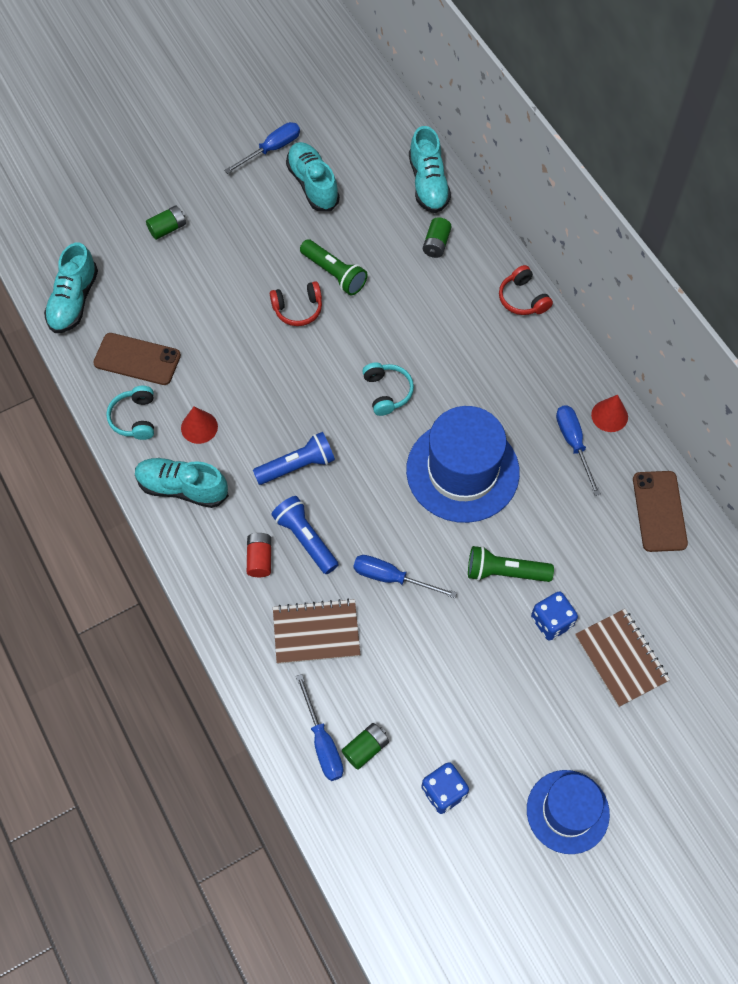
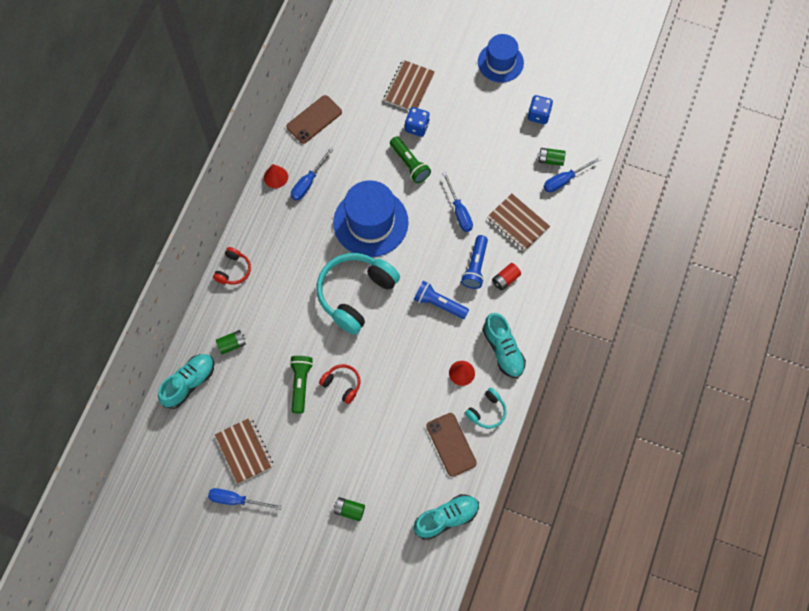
camera: 130 degrees left, 5 degrees up
(313, 184) = (244, 451): turquoise shoe -> brown notebook
(322, 742) = (565, 180): blue screwdriver -> blue screwdriver turned 150 degrees counterclockwise
(387, 392) = (355, 294): turquoise headphones -> turquoise headphones, size x2.10

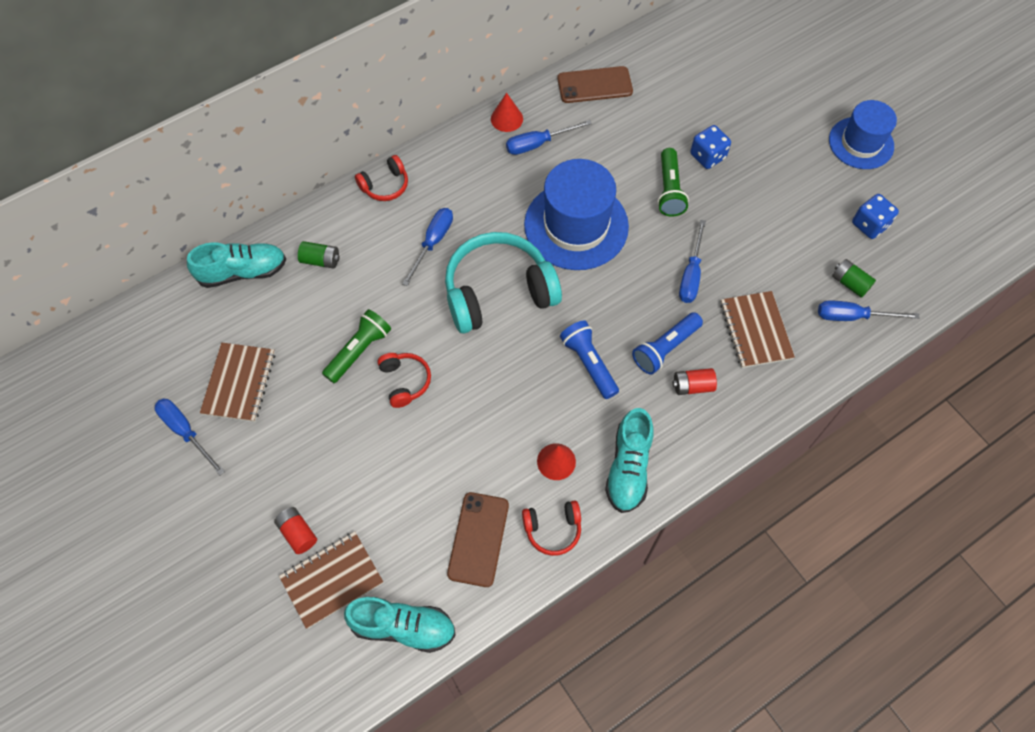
camera: 35 degrees right, 5 degrees down
(292, 288) = (433, 243): none -> blue screwdriver
(349, 510) = (298, 533): green battery -> red battery
(409, 87) = (729, 110): brown notebook -> brown notebook (332, 580)
(487, 412) = (552, 529): turquoise headphones -> red headphones

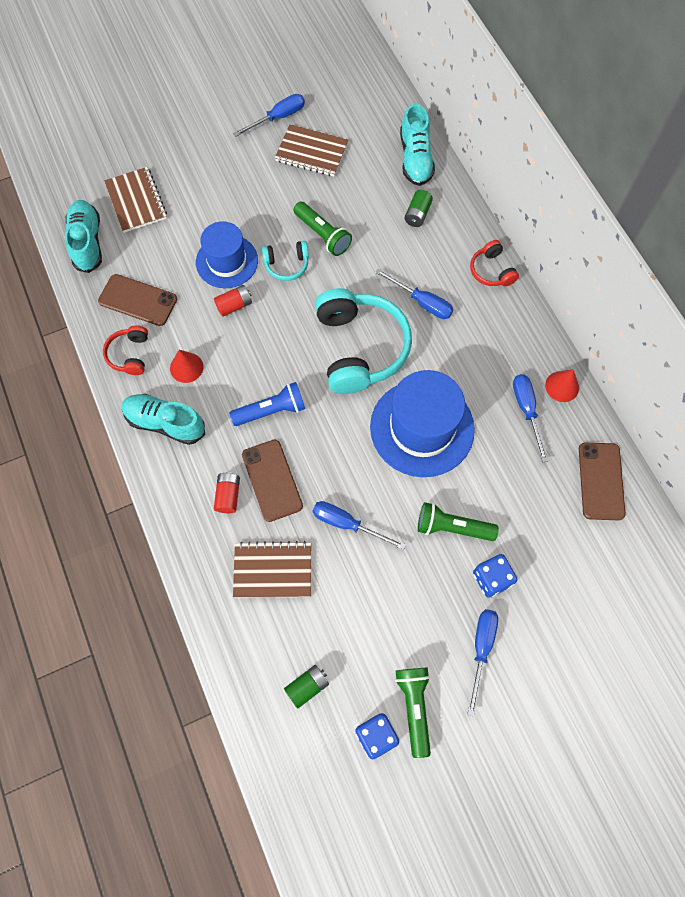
camera: 100 degrees right, 5 degrees up
(298, 533) = (178, 183): red battery -> red battery (234, 305)
(403, 627) = (87, 242): turquoise shoe -> turquoise shoe turned 150 degrees clockwise
(405, 381) = (287, 265): red headphones -> turquoise headphones
(665, 348) = (272, 480): blue flashlight -> brown phone
(836, 200) = (414, 707): none -> green flashlight
(853, 316) = (268, 676): blue screwdriver -> blue screwdriver (481, 649)
(861, 143) = (491, 766): blue hat -> blue hat (227, 261)

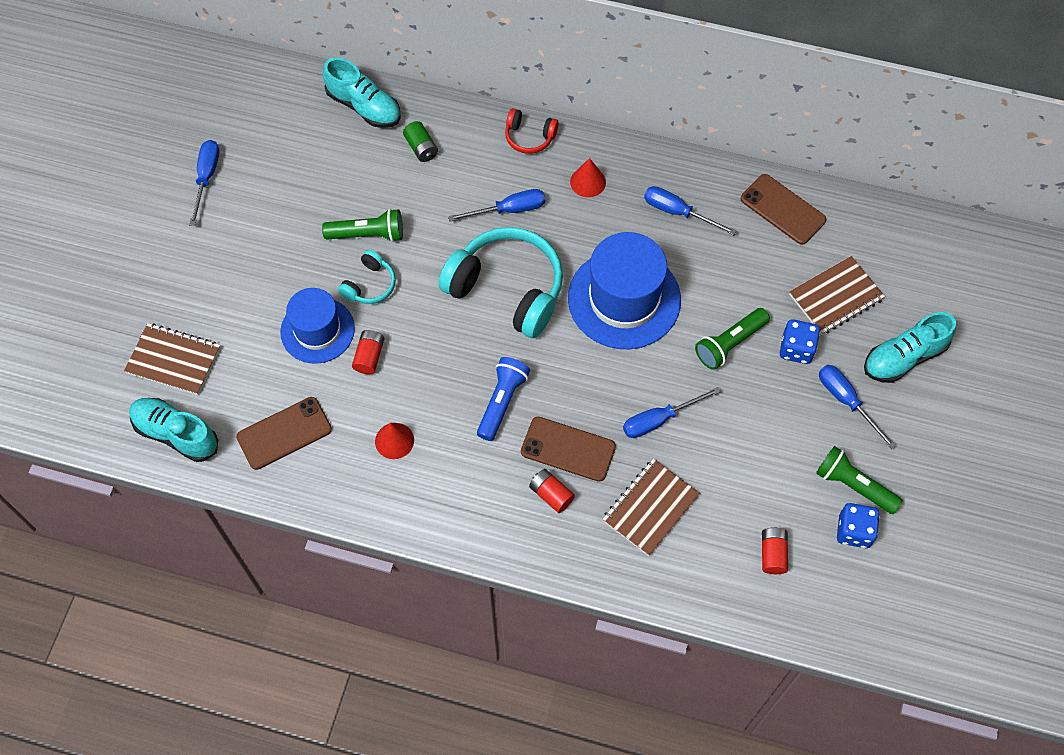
camera: 50 degrees left, 5 degrees down
(129, 354) = (335, 479): red headphones -> none
(165, 423) = (434, 497): turquoise shoe -> turquoise shoe (904, 357)
(307, 686) = (772, 554): green battery -> red battery
(311, 152) = (273, 179): brown notebook -> brown notebook (835, 297)
(562, 386) = (680, 171): red cone -> red cone (588, 182)

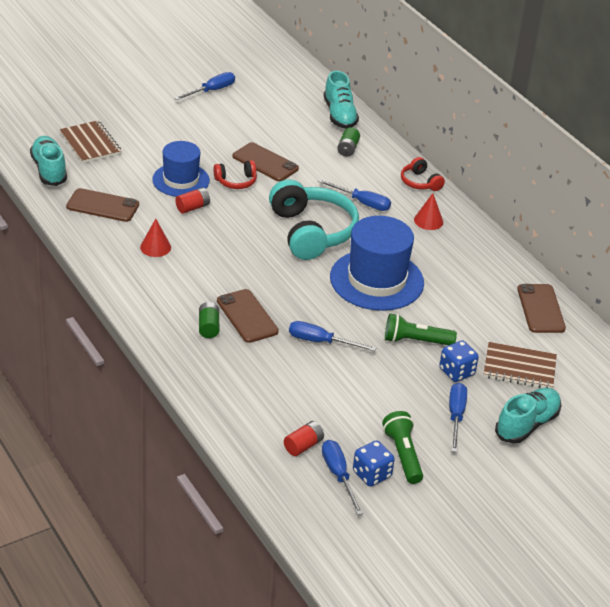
camera: 40 degrees right, 25 degrees down
(368, 234) = (265, 162): green flashlight -> brown phone
(370, 285) = (236, 181): turquoise headphones -> red headphones
(502, 402) = (238, 272): blue flashlight -> none
(551, 494) = (208, 327): red battery -> green battery
(650, 508) = (258, 373): brown notebook -> none
(678, 212) = (467, 267): blue screwdriver -> blue screwdriver (338, 475)
(904, 357) = (527, 424): turquoise shoe -> turquoise shoe turned 120 degrees clockwise

